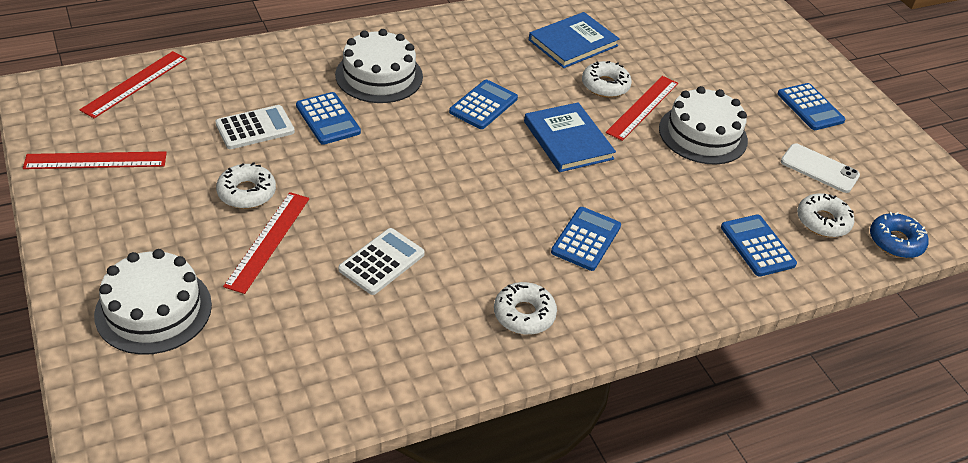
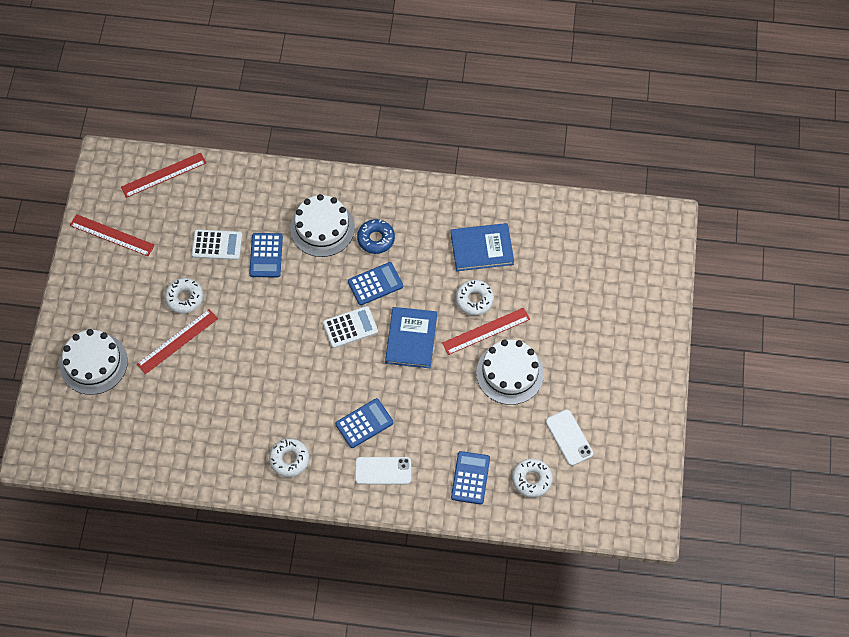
camera: 35 degrees right, 20 degrees up
(382, 262) = (232, 385): white calculator -> white calculator (350, 327)
(652, 279) = (383, 471): none -> white phone
(810, 107) = (612, 382): blue calculator -> none
(895, 242) = (568, 517): blue donut -> blue donut (376, 239)

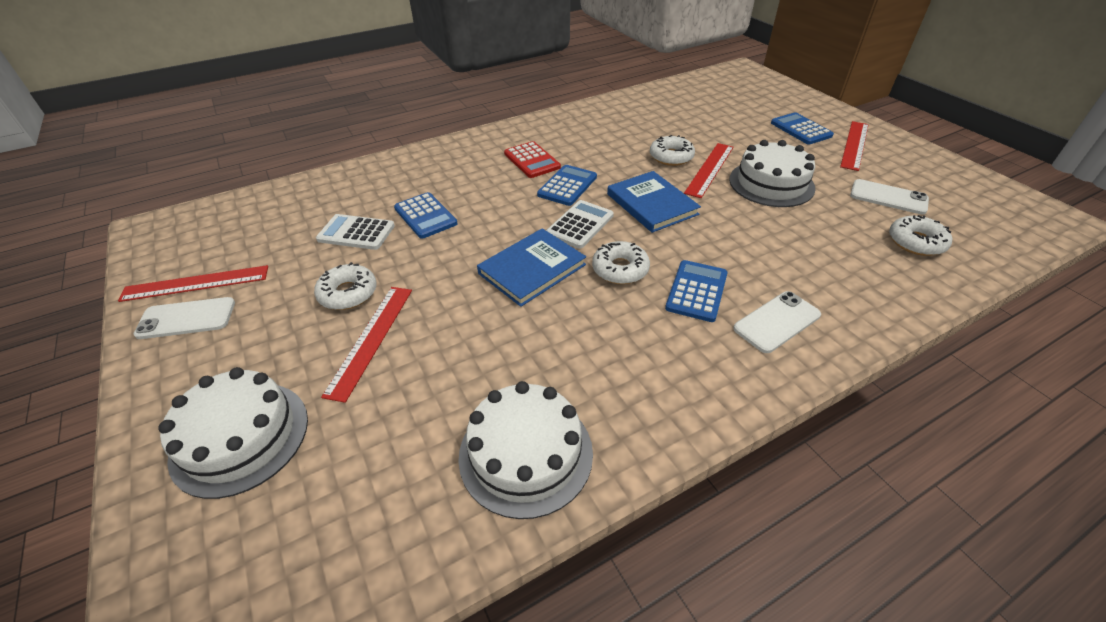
camera: 35 degrees left, 20 degrees down
(98, 263) = (186, 318): none -> white phone
(163, 175) = (243, 210): red ruler -> red ruler (854, 145)
(217, 245) = (356, 233): white calculator -> white calculator turned 135 degrees counterclockwise
(289, 459) = (656, 380): white donut -> white donut (620, 269)
(322, 228) = (469, 175): white cake -> white cake (525, 453)
(376, 239) = (532, 160): blue donut -> red calculator
(470, 478) = (866, 273): blue calculator -> blue calculator (801, 129)
(482, 248) = (633, 129): blue book -> blue book (532, 269)

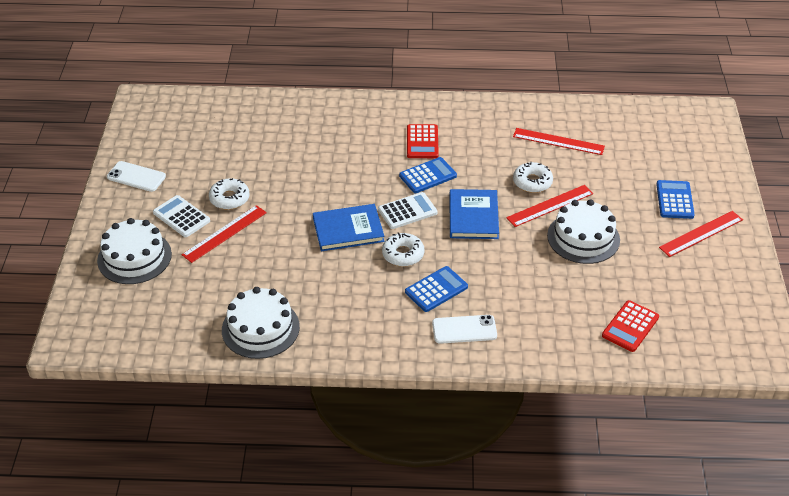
camera: 30 degrees right, 0 degrees up
(196, 283) = (150, 154): red ruler -> red ruler (558, 141)
(356, 233) = (260, 156): white calculator -> white calculator (181, 217)
(425, 216) = (311, 161): blue calculator -> none
(888, 197) = (660, 287): white phone -> none
(916, 242) = (630, 326): white donut -> red calculator

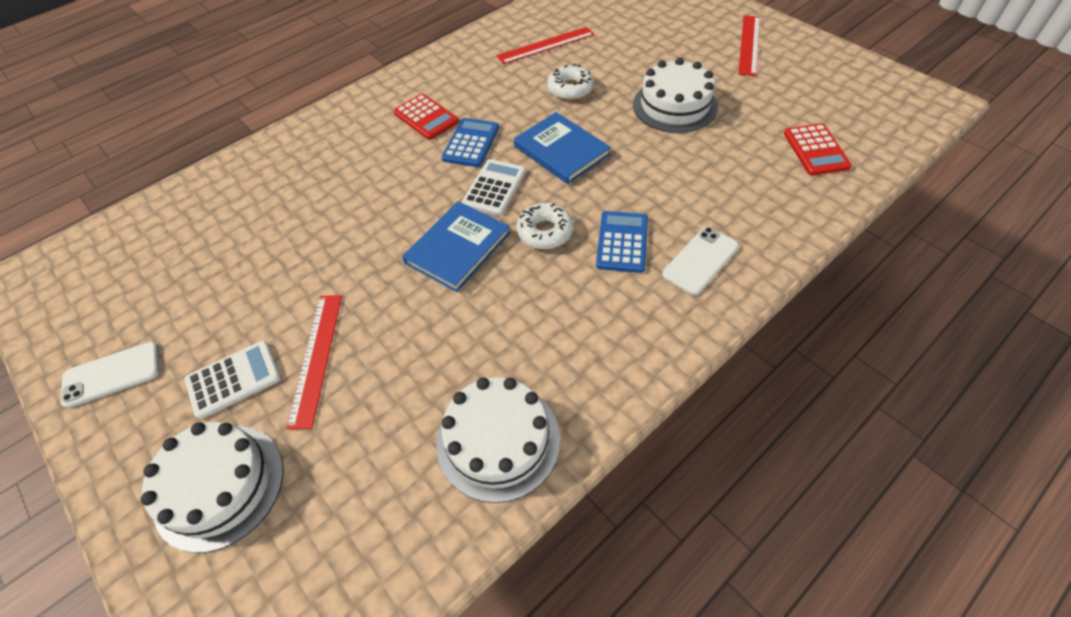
camera: 40 degrees left, 10 degrees up
(181, 217) = (234, 379): white calculator -> white calculator turned 150 degrees clockwise
(229, 198) = (276, 312): white donut -> none
(550, 205) = (611, 98): red ruler -> none
(675, 200) = (695, 33): blue calculator -> none

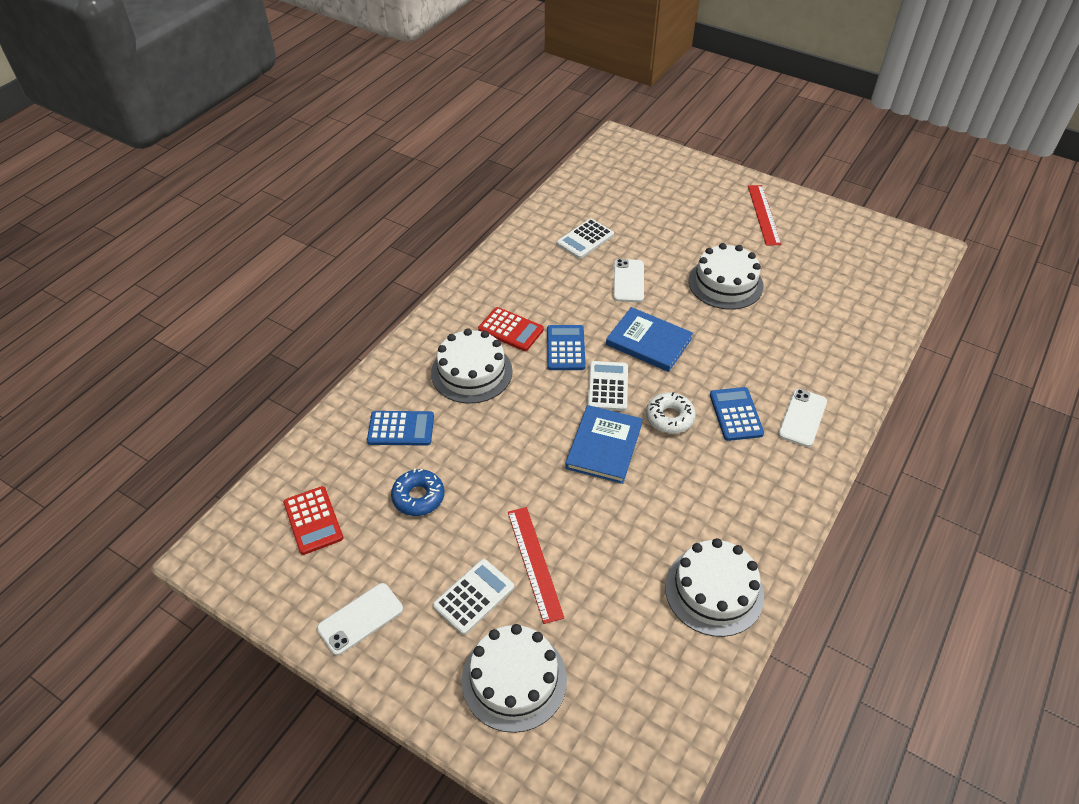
camera: 20 degrees left, 5 degrees down
(243, 262) = (418, 497): none -> blue donut
(267, 192) = (401, 429): none -> blue calculator
(365, 151) = (471, 372): none -> white cake
(545, 45) = (585, 239): red ruler -> white calculator
(570, 89) = (628, 281): white donut -> white phone
(815, 150) = (853, 307): red calculator -> red calculator (313, 520)

